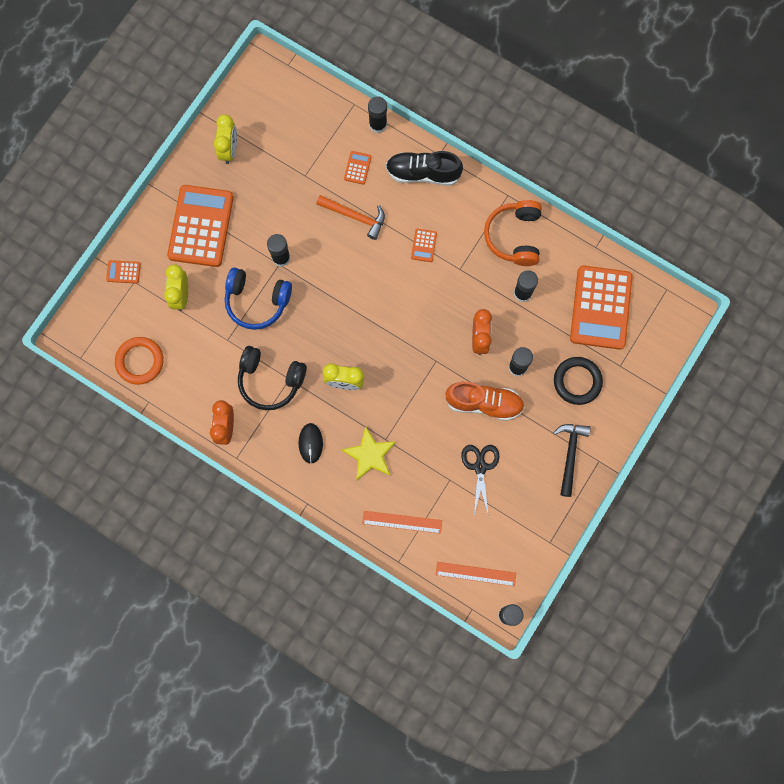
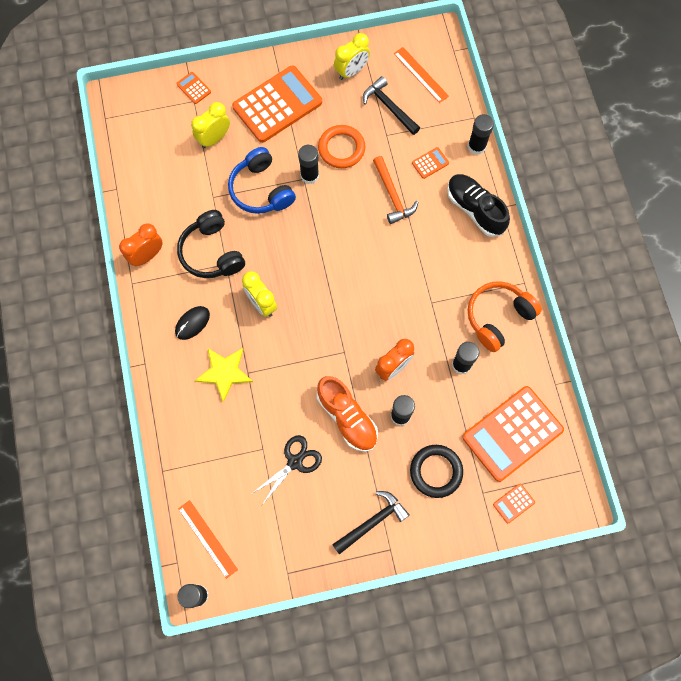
camera: 45 degrees right, 5 degrees down
(140, 361) = (140, 156): orange ring -> orange ring (341, 148)
(285, 152) = (389, 107): none -> black hammer
(402, 522) = (196, 444): orange ruler -> orange ruler (421, 74)
(424, 245) = (422, 261): orange calculator -> orange calculator (513, 503)

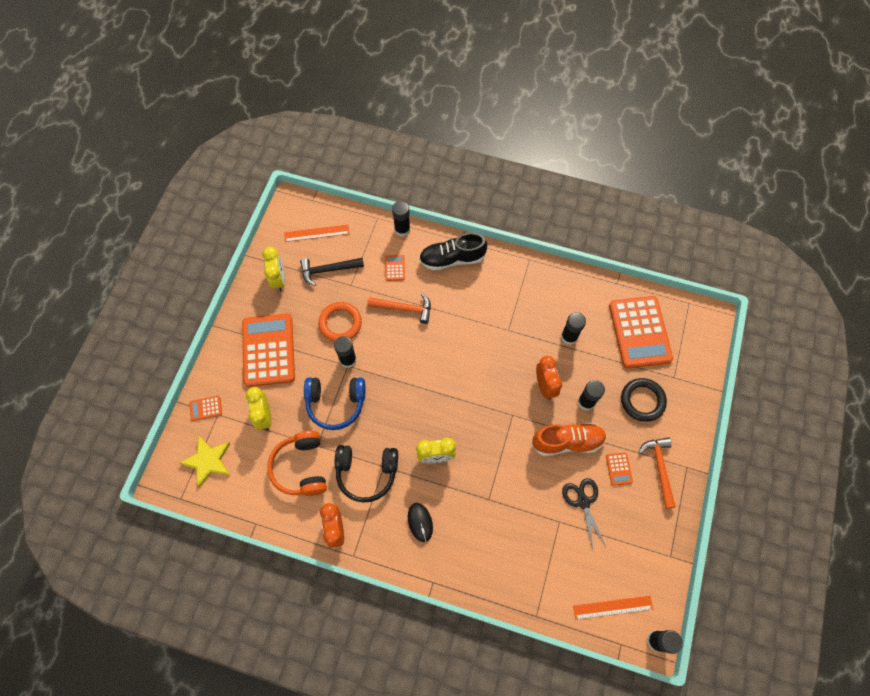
camera: 60 degrees left, 5 degrees down
(224, 372) = (478, 518): yellow star -> yellow star (208, 461)
(372, 522) = (659, 468): black hammer -> orange hammer
(498, 317) = (546, 291): orange headphones -> orange headphones (301, 467)
(513, 503) = (692, 361): orange calculator -> orange calculator (618, 469)

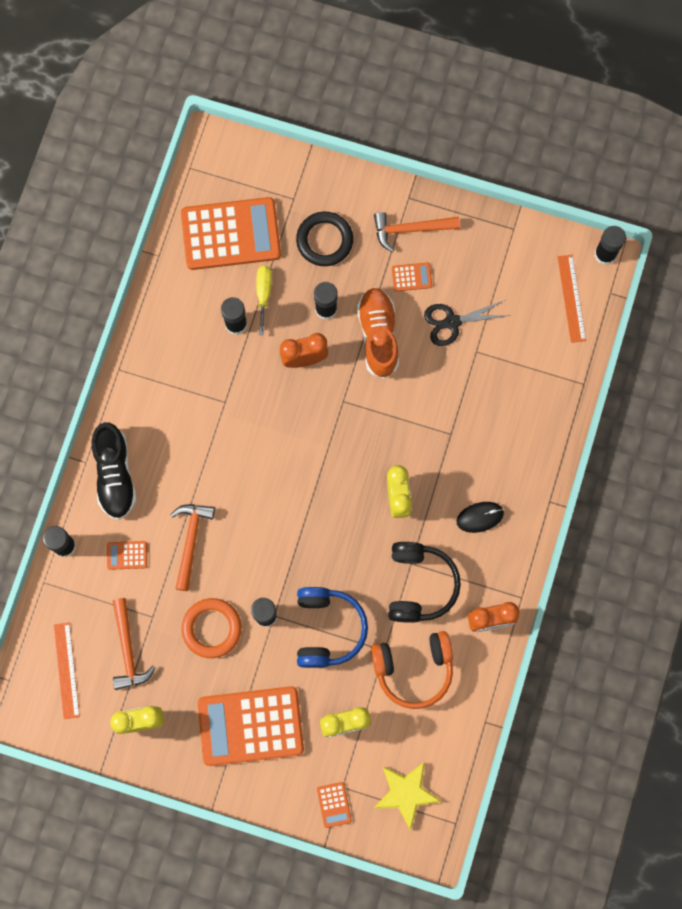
camera: 90 degrees left, 10 degrees up
(328, 270) = (128, 649): black hammer -> orange hammer
(594, 356) = (263, 294): none -> yellow screwdriver

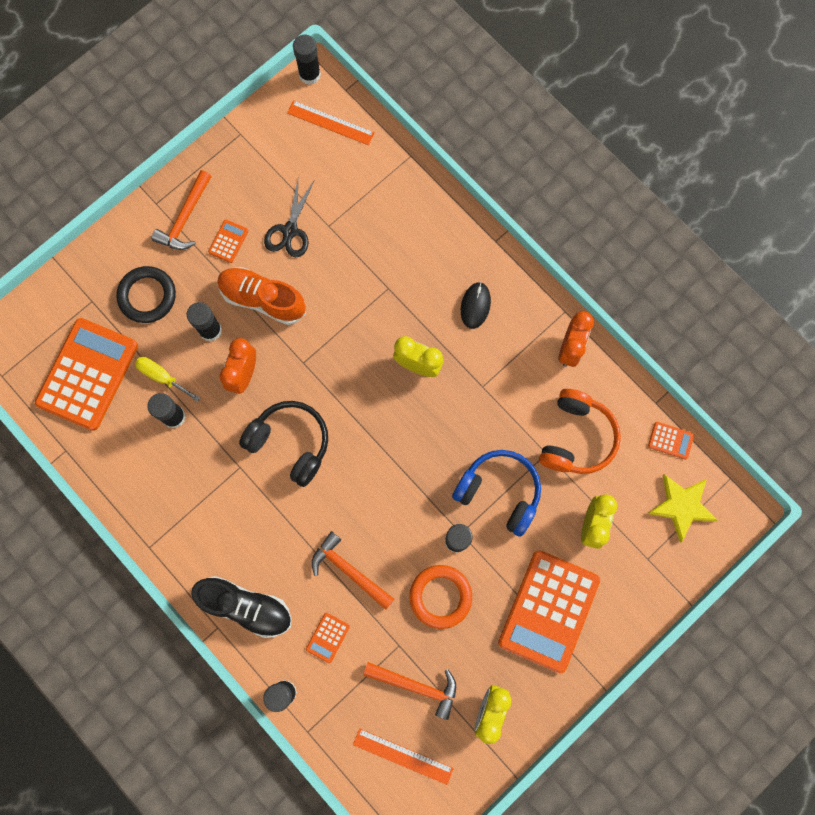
camera: 60 degrees left, 0 degrees up
(334, 804) = (659, 575): orange calculator -> orange calculator (670, 440)
(419, 584) = (505, 390): black headphones -> black headphones (290, 443)

